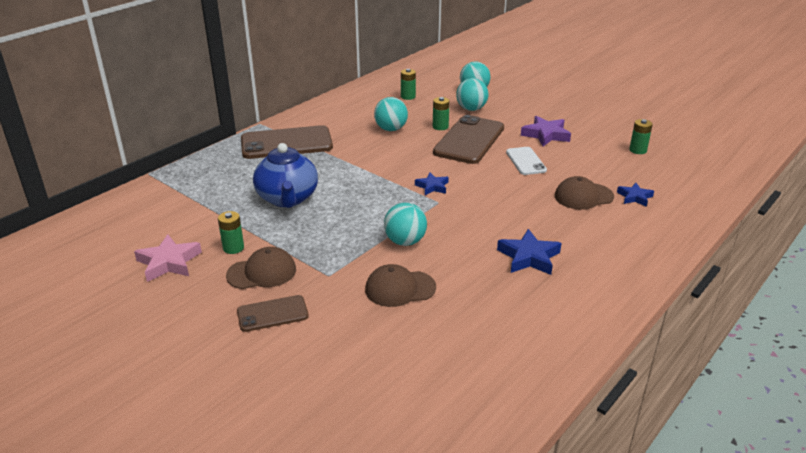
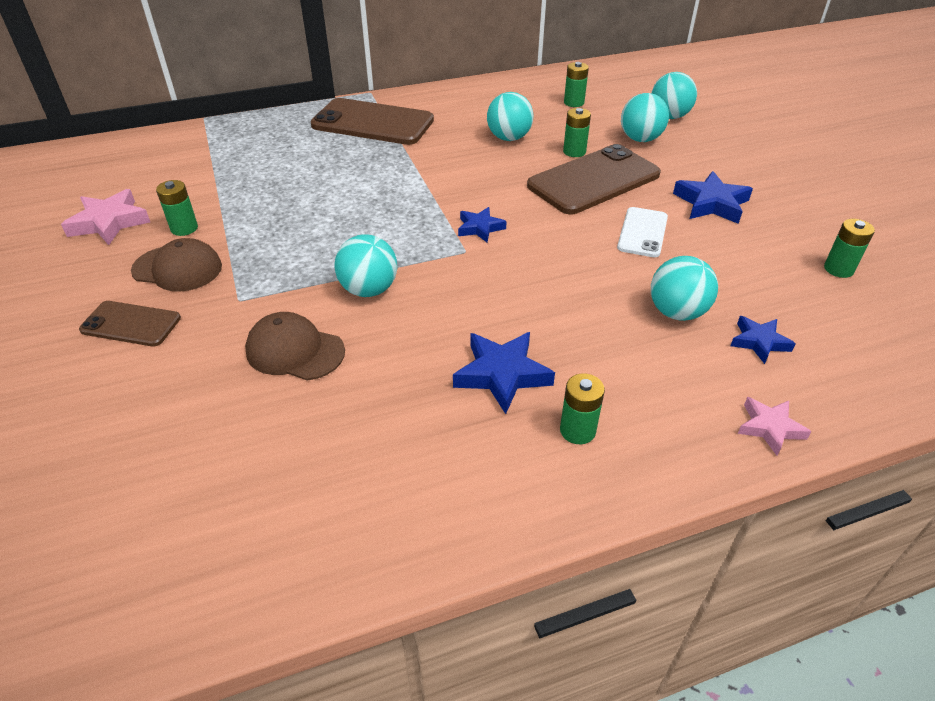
camera: 30 degrees right, 10 degrees up
(287, 198) = (301, 189): blue teapot -> none
(546, 135) = (711, 203): purple star -> blue star
(583, 196) = (677, 312): brown cap -> turquoise ball
(593, 268) = (577, 430): none -> green battery
(674, 234) = (770, 428): none -> pink star

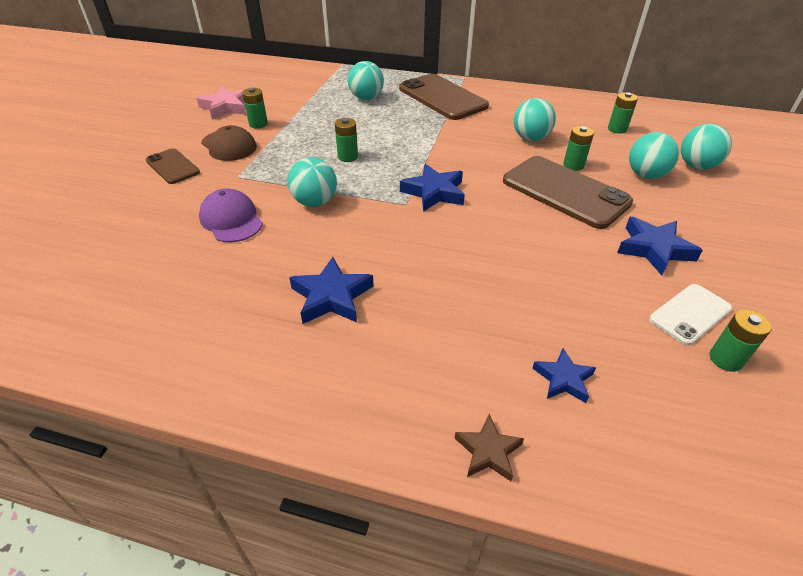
camera: 35 degrees right, 0 degrees up
(295, 351) = (231, 220): brown cap -> purple cap
(480, 228) = (434, 192): blue star -> blue star, size x1.59
(577, 430) = (336, 362): green battery -> green battery (348, 157)
(594, 180) = (565, 192): brown phone -> brown phone turned 45 degrees clockwise
(642, 232) = (560, 246): white phone -> white phone (690, 314)
(677, 312) = (516, 319): turquoise ball -> turquoise ball (366, 98)
(770, 428) = (488, 451): pink star -> brown star

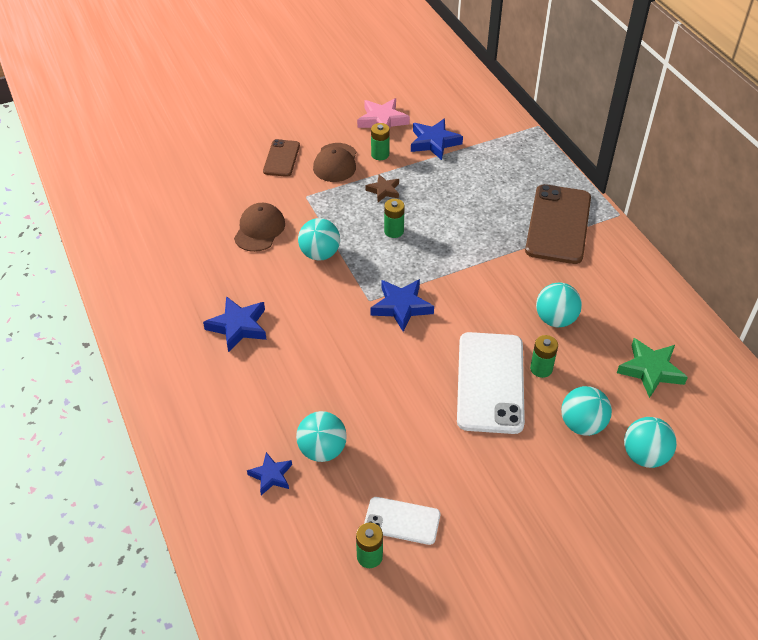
camera: 50 degrees right, 5 degrees up
(231, 220) = (259, 230): purple cap -> brown cap
(366, 98) = (495, 181): turquoise ball -> turquoise ball (322, 450)
(488, 451) = (186, 466): brown star -> brown star (383, 190)
(565, 192) = (490, 382): brown phone -> white phone
(617, 129) = (650, 370): green battery -> green star
(654, 249) = (465, 471): blue star -> blue star (434, 142)

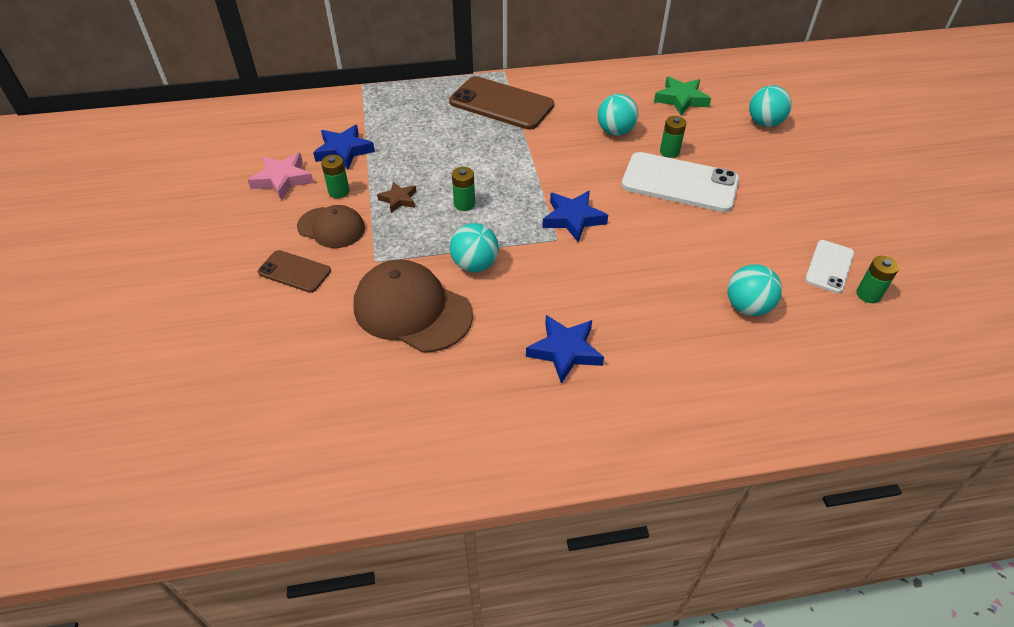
camera: 75 degrees left, 0 degrees up
(259, 230) = (412, 310): brown cap -> brown cap, size x1.62
(271, 476) = (778, 351): blue star -> none
(582, 424) = (731, 145): turquoise ball -> none

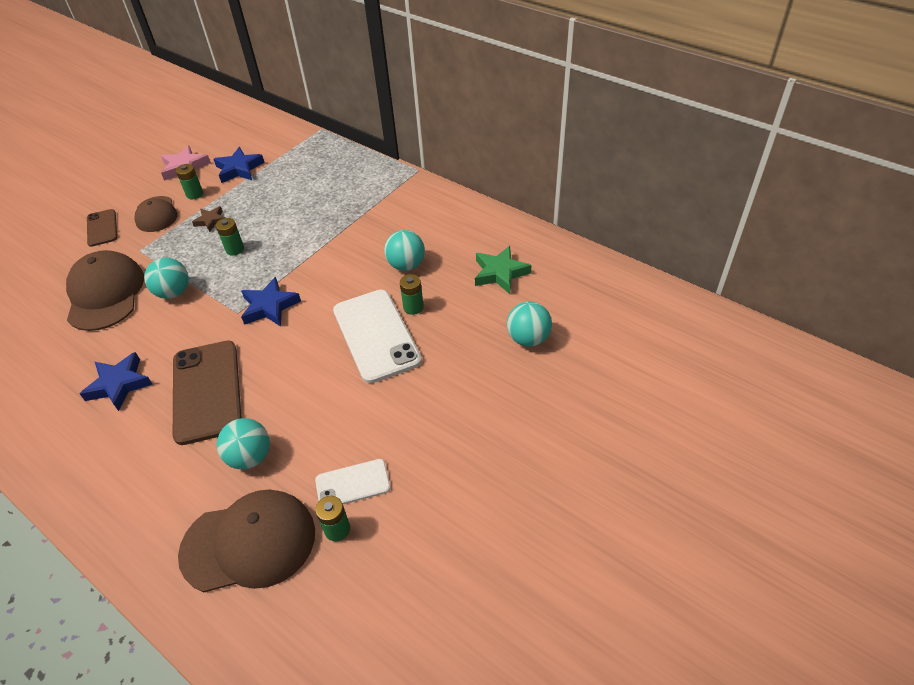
camera: 50 degrees right, 0 degrees up
(501, 104) = (374, 194): brown phone -> brown phone (207, 391)
(842, 347) = (249, 543): none -> brown cap

